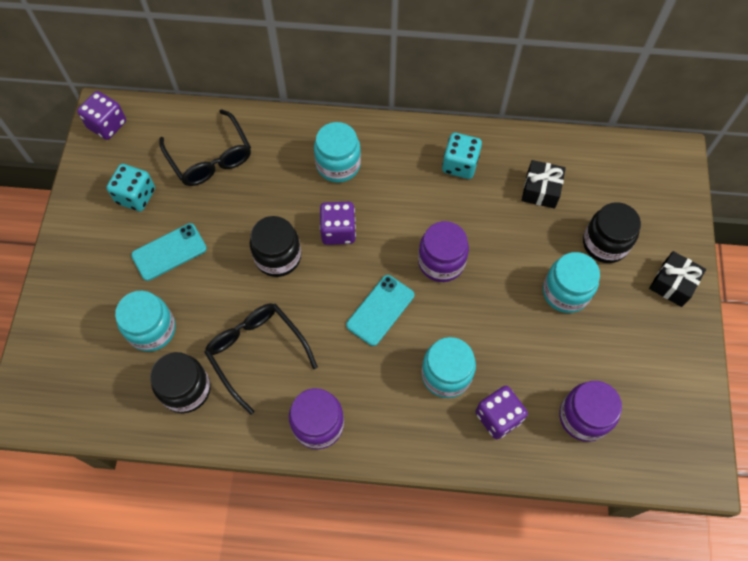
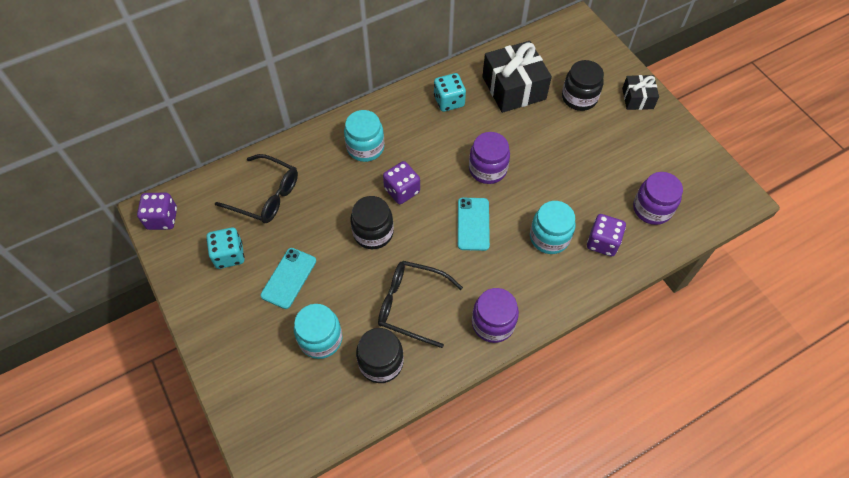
camera: 35 degrees left, 5 degrees down
(540, 190) = (514, 88): black gift -> black gift, size x1.81
(565, 292) = (580, 141): turquoise jar -> none

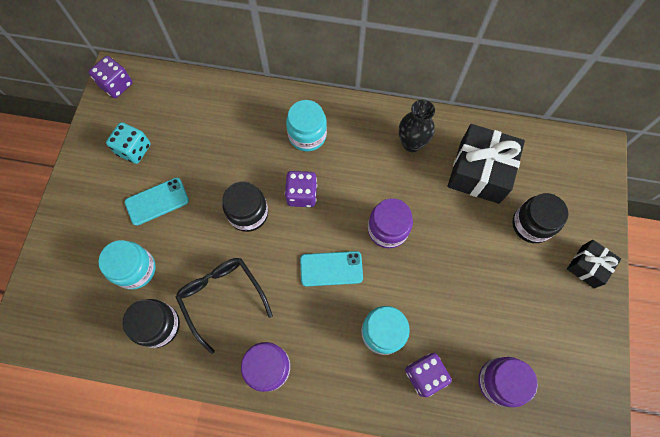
camera: 40 degrees right, 10 degrees up
(265, 195) = (199, 120): black glasses -> none
(449, 101) = (411, 143): turquoise dice -> black vase
(473, 224) = (331, 268): turquoise phone -> turquoise phone turned 45 degrees clockwise

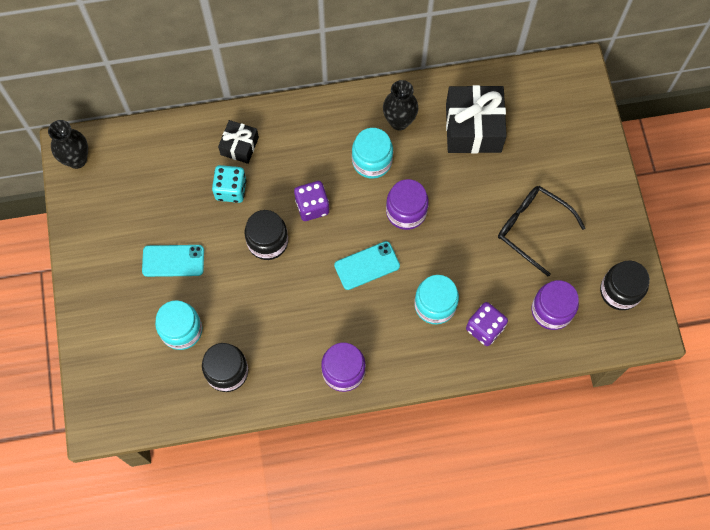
camera: 20 degrees left, 0 degrees up
(116, 85) = (77, 159): purple dice -> black vase
(134, 149) = (126, 218): turquoise dice -> turquoise dice (231, 190)
(157, 201) = (173, 261): turquoise phone -> turquoise phone turned 45 degrees clockwise
(222, 298) = (276, 327): black glasses -> black glasses (533, 229)
(307, 135) = (294, 147): turquoise jar -> turquoise jar (372, 161)
(531, 224) = (537, 162): black jar -> black jar (620, 291)
(587, 266) = (599, 183): black gift -> black gift (239, 146)

